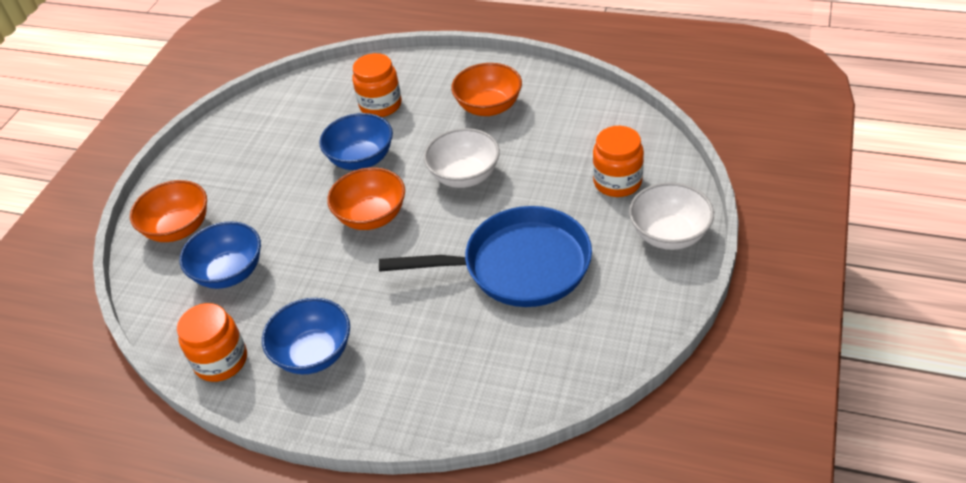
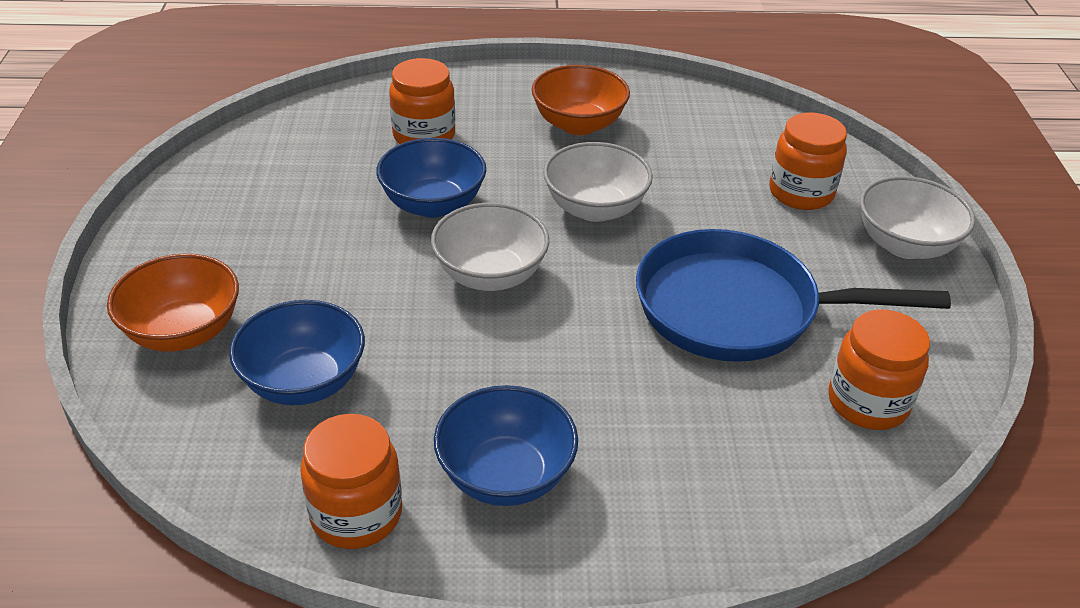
camera: 25 degrees left, 5 degrees down
(371, 216) = (490, 275): orange bowl -> white bowl
(518, 266) = (737, 309): blue pan -> blue pan turned 150 degrees counterclockwise
(566, 348) = (868, 402): none -> orange jar

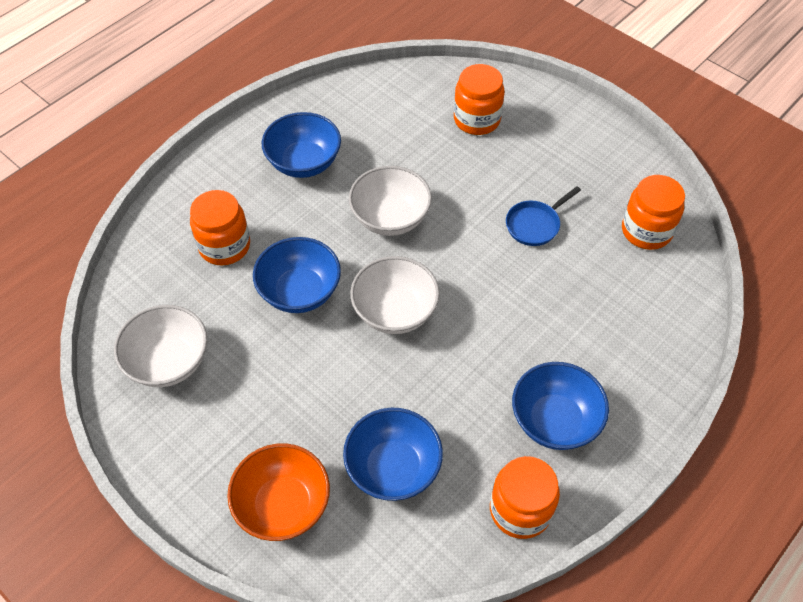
camera: 45 degrees left, 15 degrees up
(578, 124) = (304, 162): orange bowl -> blue bowl
(737, 309) = (535, 224): blue pan -> blue pan, size x0.44
(905, 245) = (560, 116): white bowl -> white bowl (168, 362)

